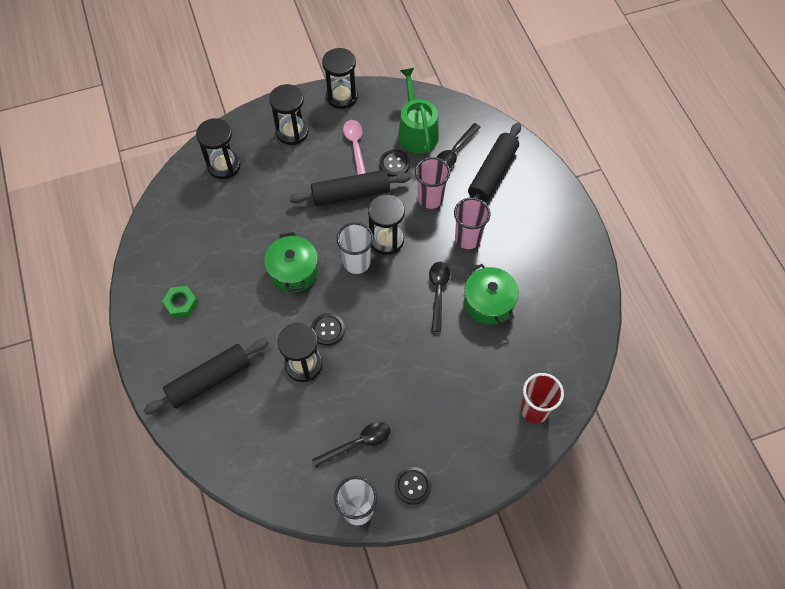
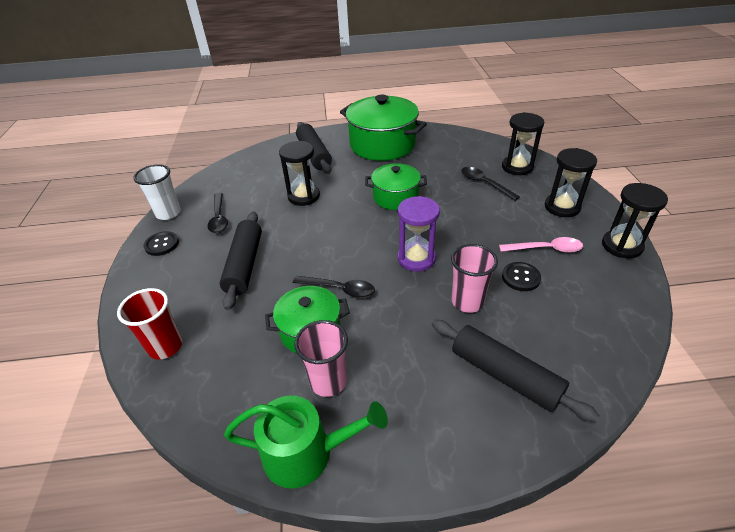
camera: 105 degrees right, 20 degrees down
(181, 304) = (382, 145): green nut -> green pot
(328, 330) = (329, 211): black button -> none
(350, 194) = (479, 239): black rolling pin -> black rolling pin (245, 265)
(356, 263) = (394, 235): white cup -> none
(386, 240) = (416, 258): black hourglass -> purple hourglass
(416, 131) = (575, 304): green watering can -> green watering can (306, 453)
(454, 152) = (542, 338): black spoon -> black spoon (484, 183)
(468, 238) = (403, 328): pink cup -> pink cup (328, 382)

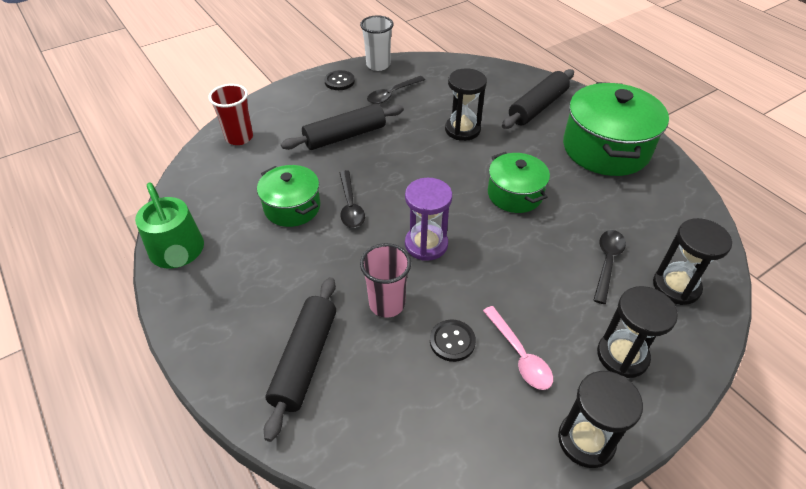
camera: 60 degrees right, 5 degrees up
(328, 382) = (245, 239): pink cup -> none

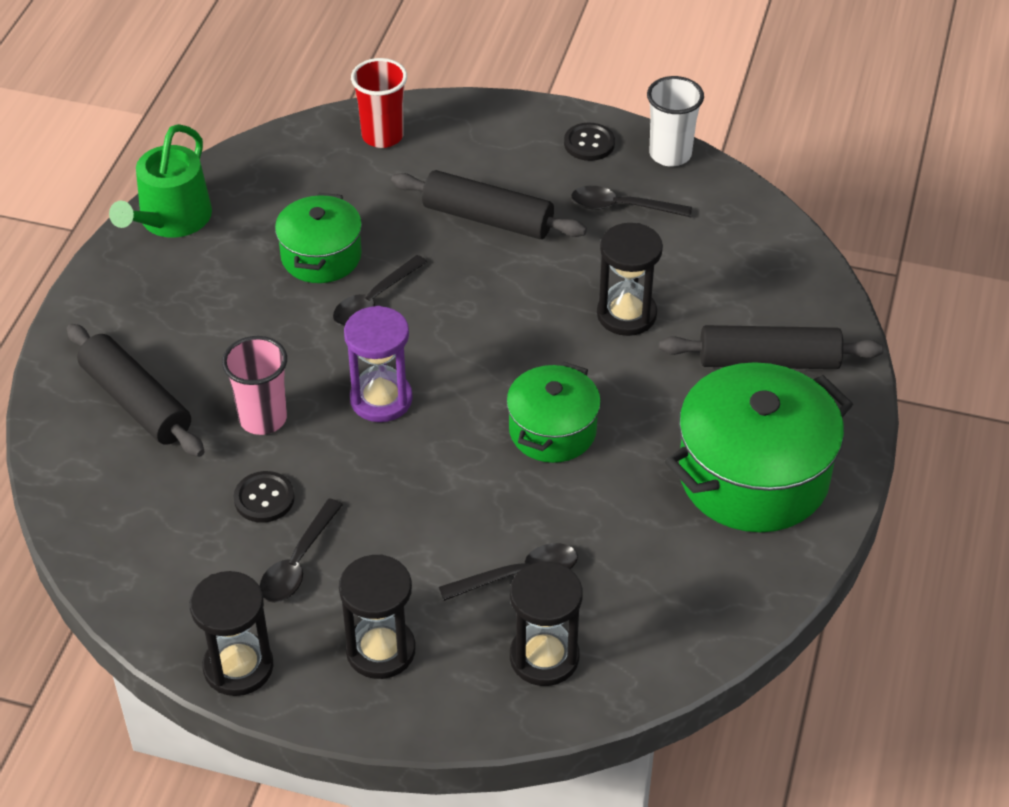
camera: 50 degrees right, 0 degrees up
(305, 360) = (136, 402): black rolling pin -> black rolling pin turned 75 degrees clockwise
(519, 355) = (298, 562): pink spoon -> black spoon

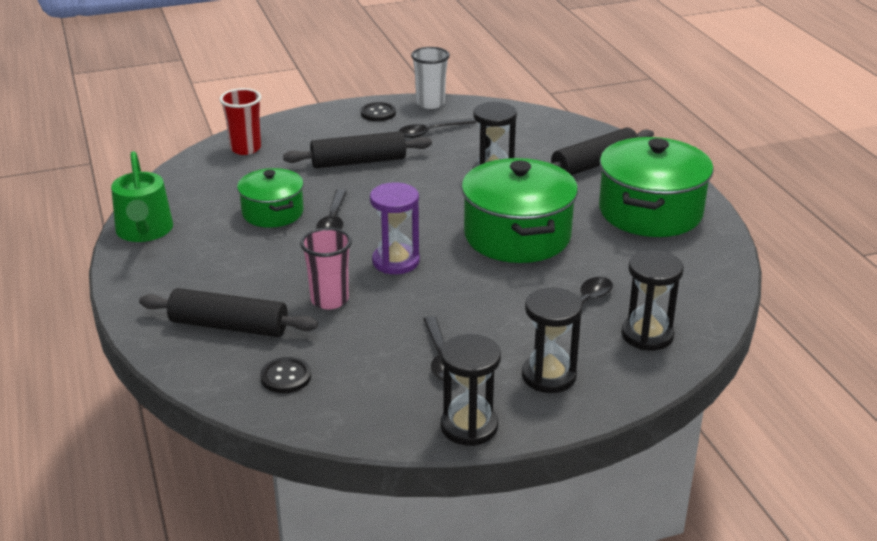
camera: 35 degrees left, 15 degrees down
(264, 498) = (379, 337): black button -> black button (286, 377)
(552, 431) = (517, 236): green pot -> green pot, size x1.69

